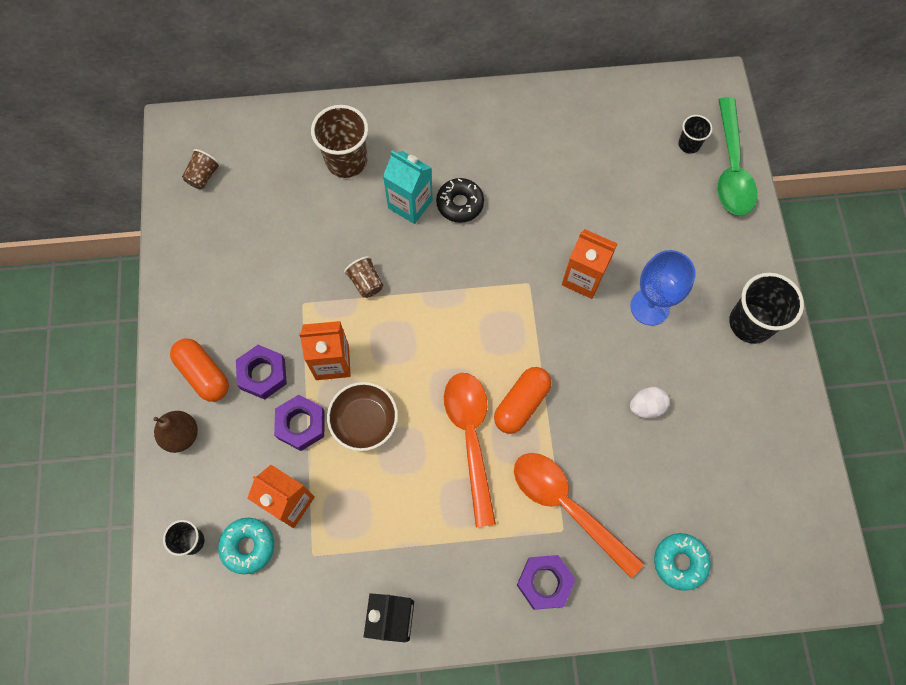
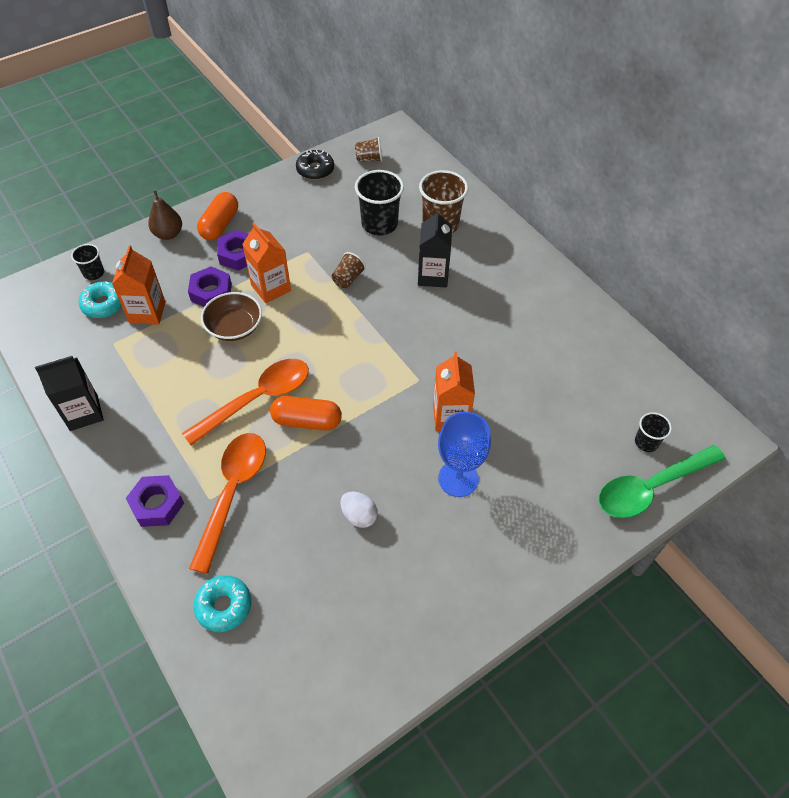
camera: 60 degrees right, 15 degrees down
(410, 204) = (433, 276): turquoise carton -> black carton
(460, 204) = (456, 305): black donut -> black donut (315, 170)
(750, 323) = (499, 571): black cup -> black cup (379, 224)

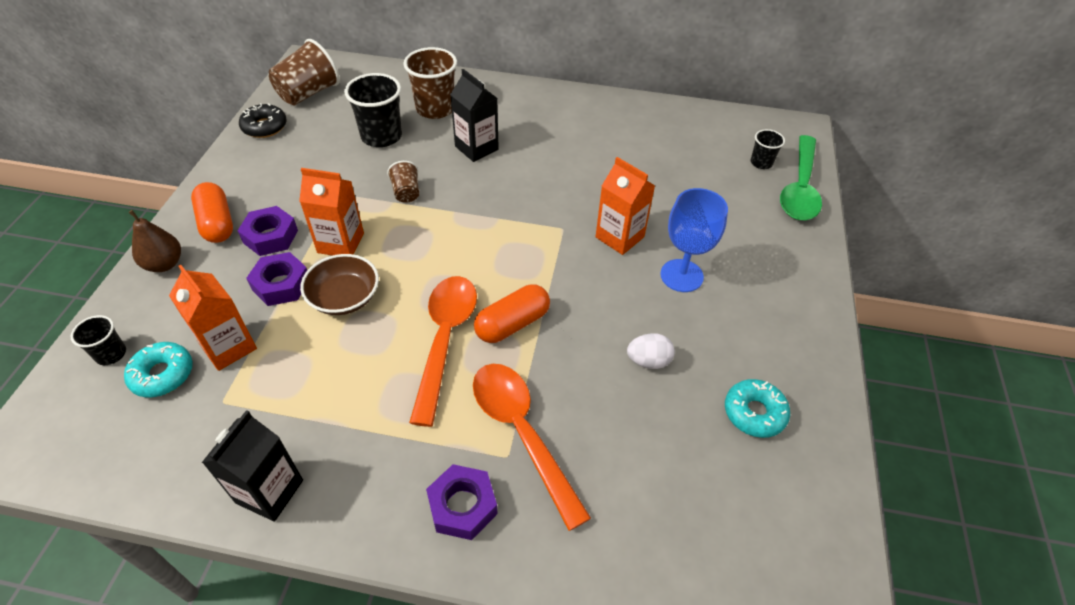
camera: 45 degrees left, 5 degrees down
(224, 606) = (637, 532): turquoise donut -> turquoise donut (754, 413)
(369, 159) = (308, 93): brown cup -> brown cup, size x1.85

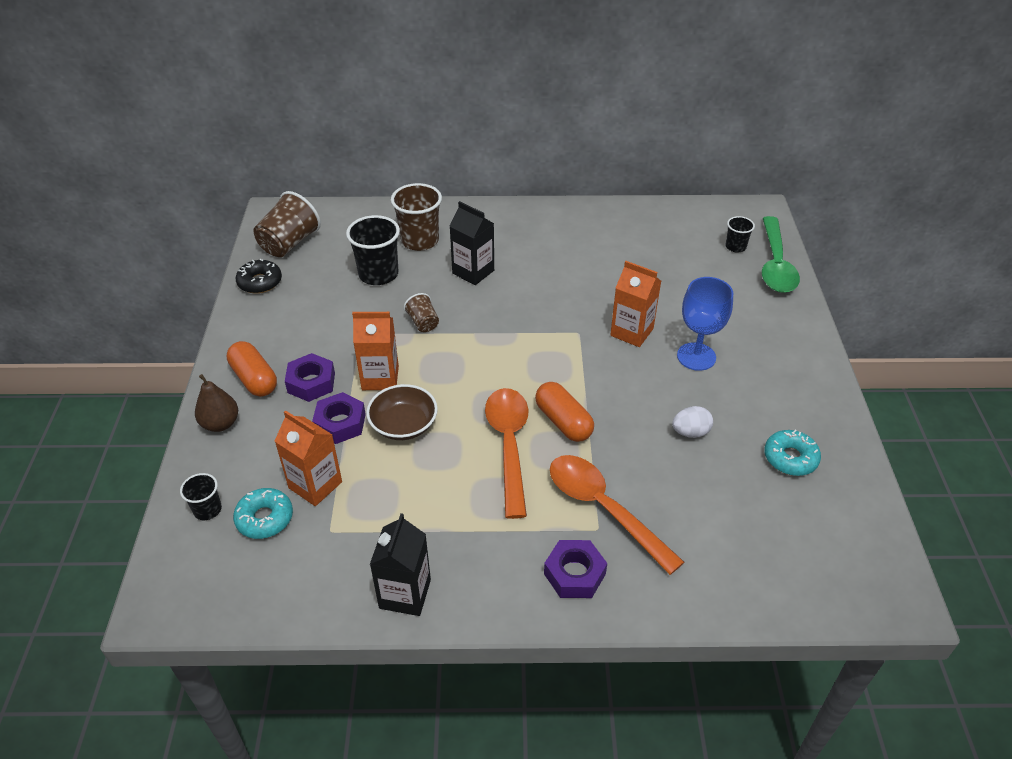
camera: 10 degrees left, 5 degrees down
(512, 324) = (563, 422): orange capsule -> orange capsule turned 75 degrees counterclockwise

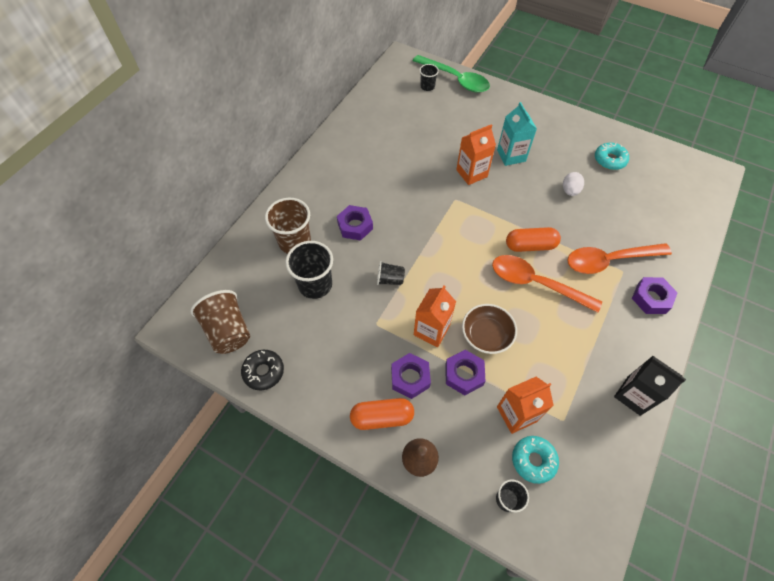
camera: 60 degrees left, 15 degrees up
(423, 323) = (390, 279): brown cup -> black cup
(473, 272) = (355, 226): black carton -> purple nut
(696, 356) = (511, 155): blue goblet -> turquoise carton

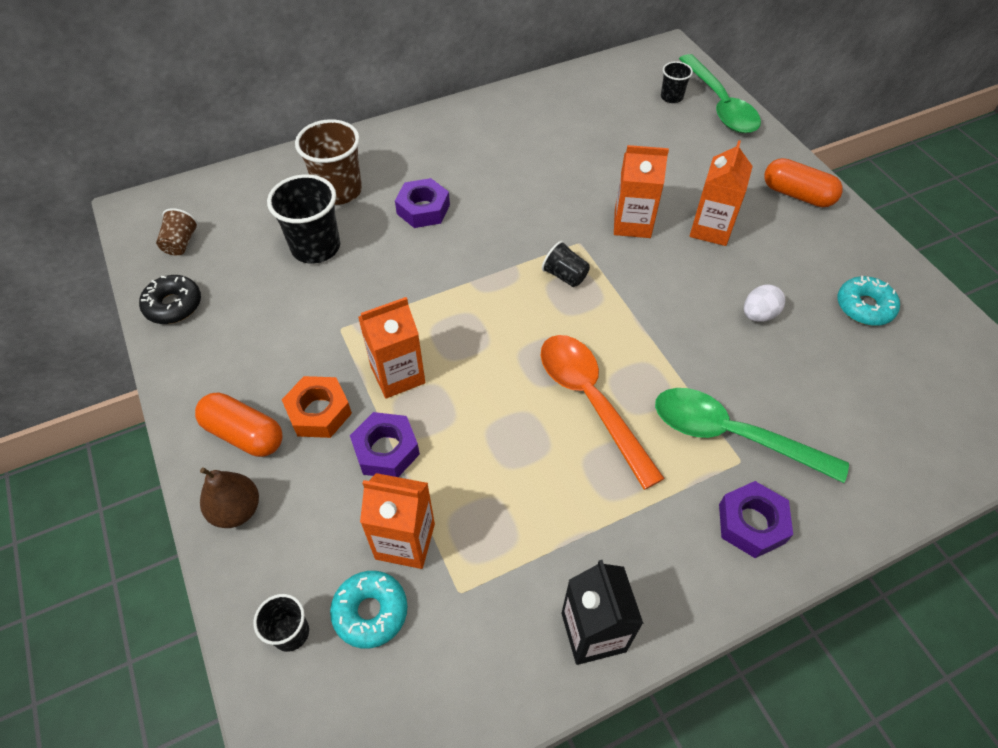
camera: 35 degrees right, 5 degrees down
(228, 331) = (181, 243): brown cup -> brown cup, size x0.54
(390, 279) = (405, 289): black cup -> black cup (565, 276)
(410, 378) = (319, 412): purple nut -> orange nut
(486, 335) = (461, 422): brown bowl -> none
(511, 155) = (711, 229): turquoise carton -> orange carton
(530, 246) = (629, 351): orange capsule -> orange capsule (797, 195)
(609, 260) = (732, 435): orange spoon -> green spoon

